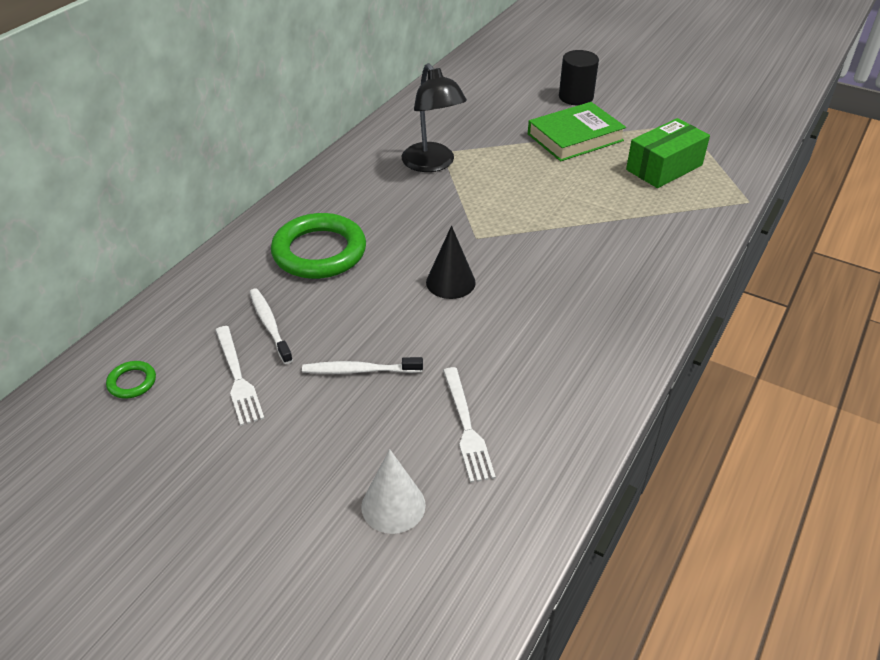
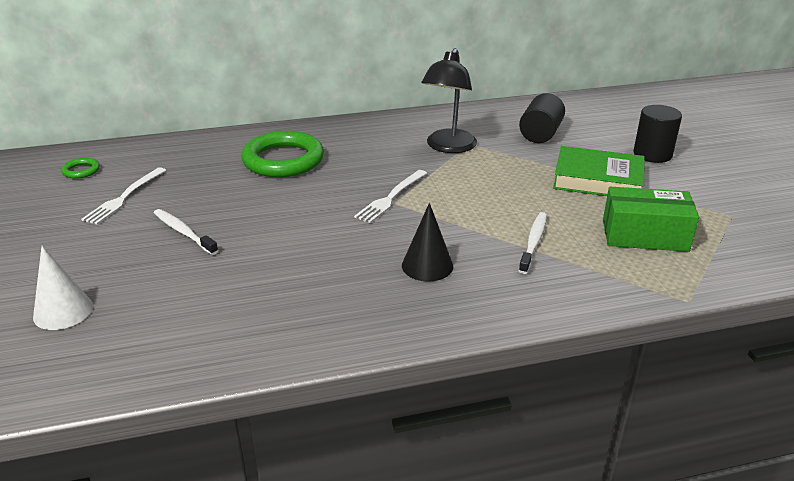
camera: 45 degrees right, 10 degrees down
(270, 325) = (187, 182): white toothbrush -> white toothbrush (533, 242)
(450, 282) = (326, 218): black cone -> black cone (427, 265)
(466, 427) = (176, 301): white fork -> white fork (391, 197)
(479, 116) = (540, 134): none -> black cylinder

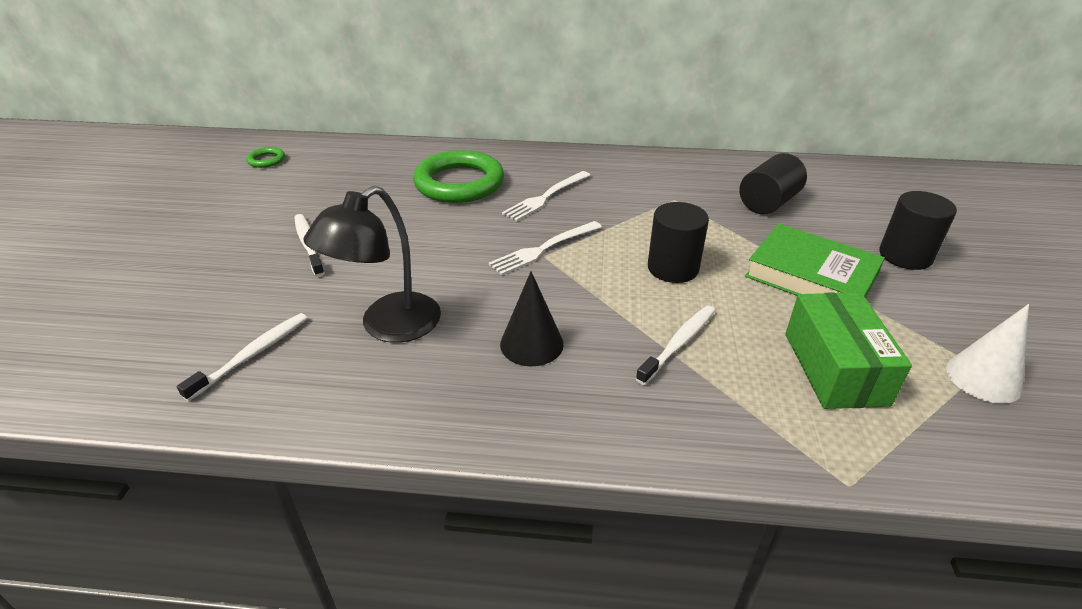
camera: 20 degrees right, 5 degrees up
(63, 311) = (141, 306): white cone -> white cone (983, 378)
(124, 197) = (283, 195): white fork -> white fork (546, 197)
(203, 323) = (252, 355): none -> white toothbrush
(448, 147) = (646, 200): black lamp -> black lamp (388, 326)
(498, 193) = (673, 268): none -> black cylinder
(644, 235) = (835, 368): green box -> green box turned 60 degrees clockwise

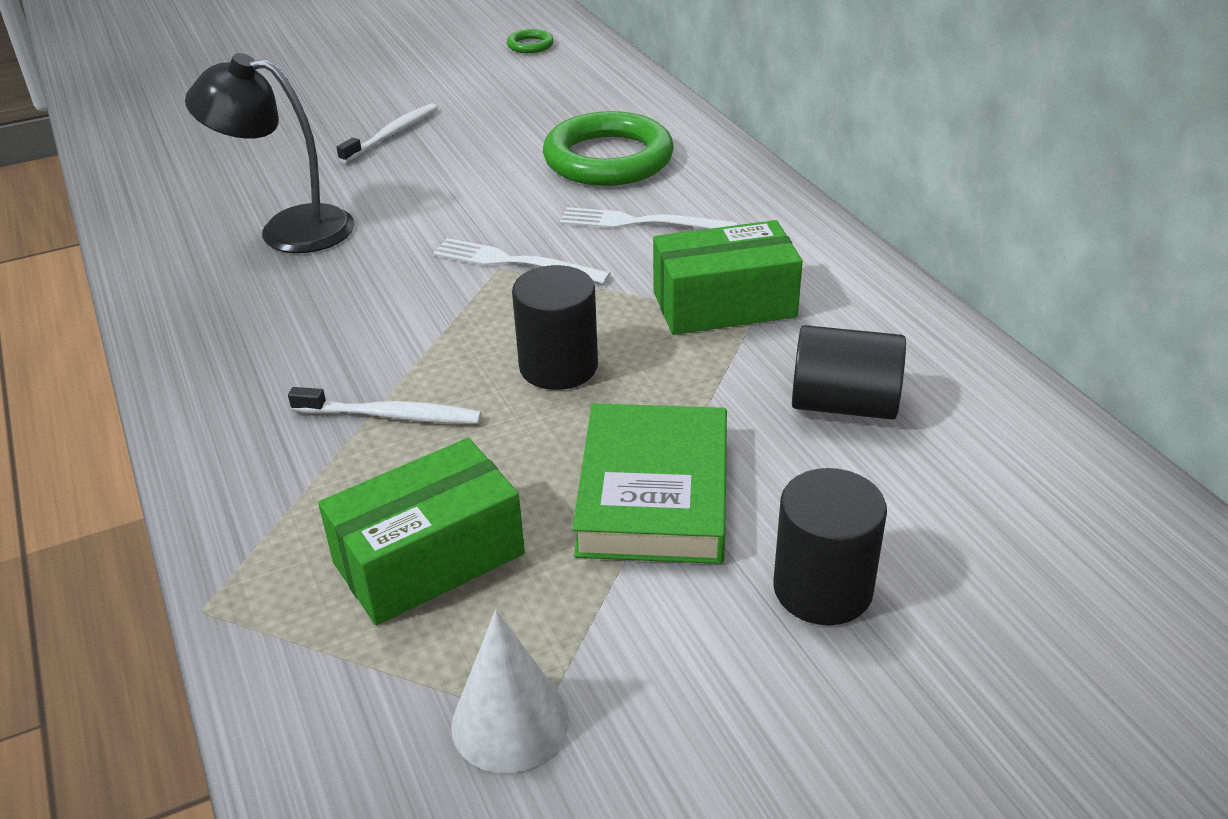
camera: 60 degrees right, 0 degrees up
(252, 355) = (201, 185): white toothbrush -> none
(531, 344) = (318, 317): black cone -> none
(654, 202) = (724, 304): none -> green box

